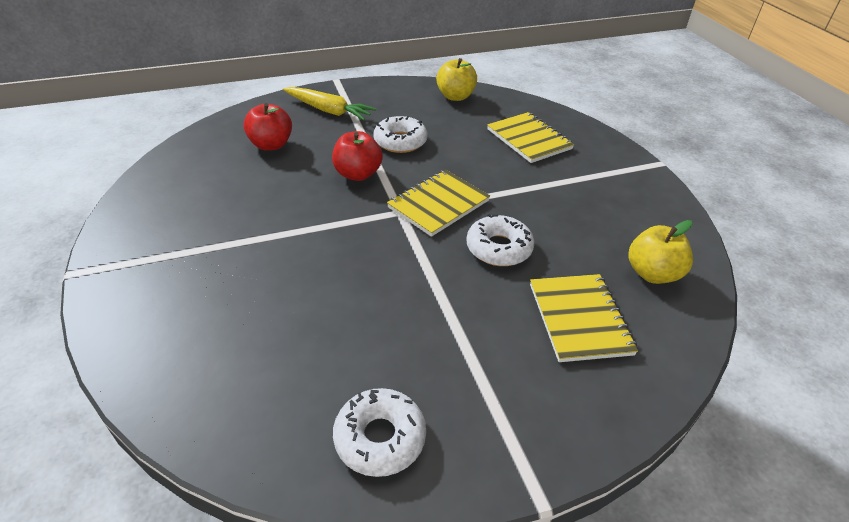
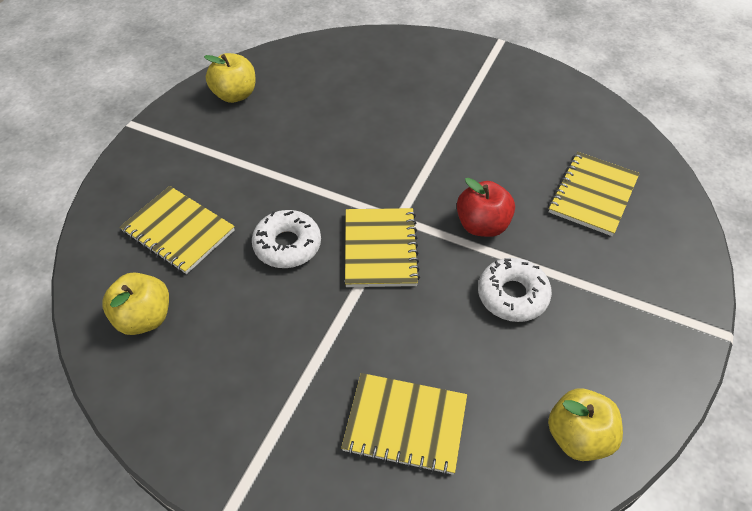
camera: 135 degrees right, 10 degrees up
(271, 145) = (592, 195): red apple -> yellow notebook
(328, 110) = (637, 277): yellow carrot -> none
(380, 438) = (235, 95): white donut -> yellow apple

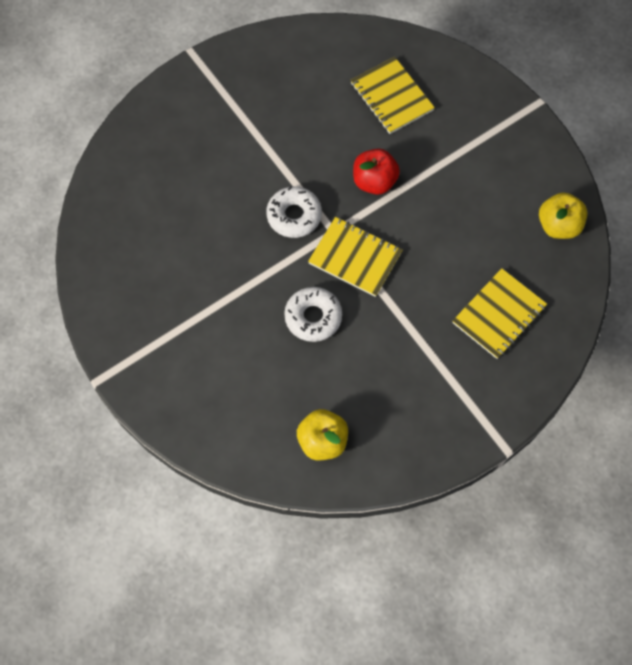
camera: 60 degrees left, 15 degrees up
(178, 231) = (251, 388): yellow notebook -> none
(235, 95) = (116, 283): yellow apple -> none
(512, 295) = (443, 199): white donut -> white donut (294, 216)

